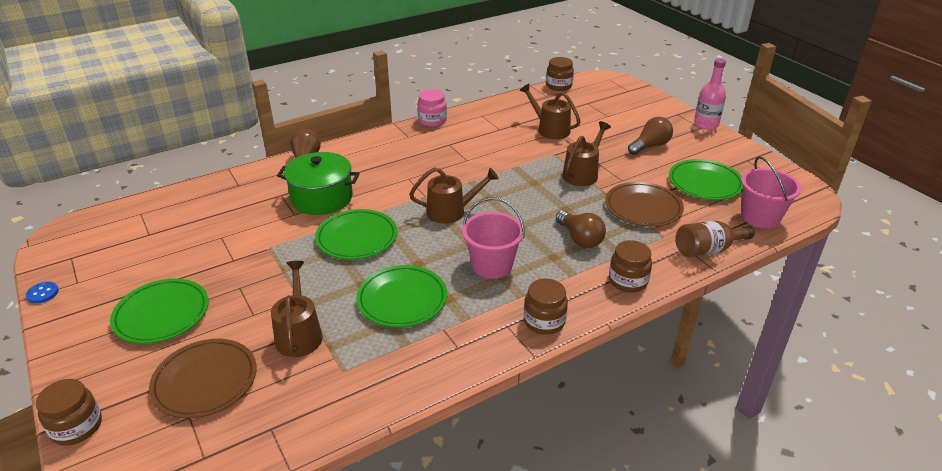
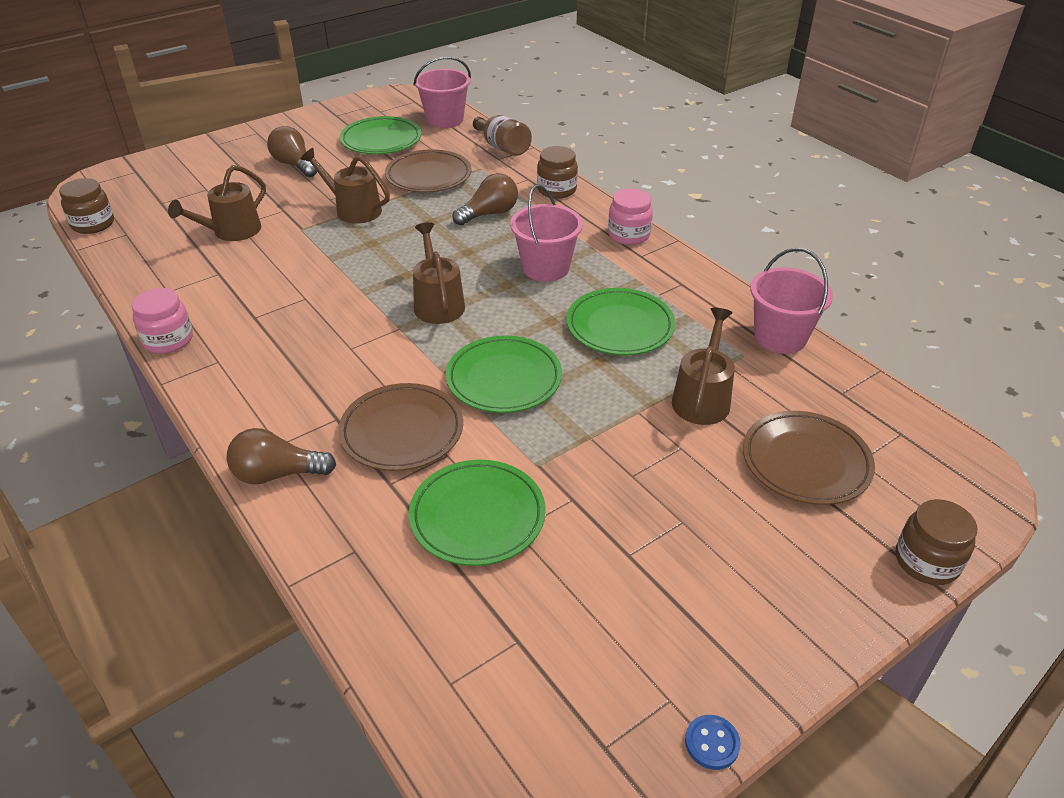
camera: 95 degrees left, 5 degrees up
(162, 314) = (710, 545): green plate -> green plate (477, 516)
(299, 334) = (702, 398): brown watering can -> brown watering can turned 120 degrees clockwise
(322, 198) = (402, 431): green pot -> brown plate
(360, 402) = (780, 337): none -> pink bucket
(544, 321) = (628, 235): brown jar -> pink jar
(706, 124) = (250, 129): pink bottle -> none

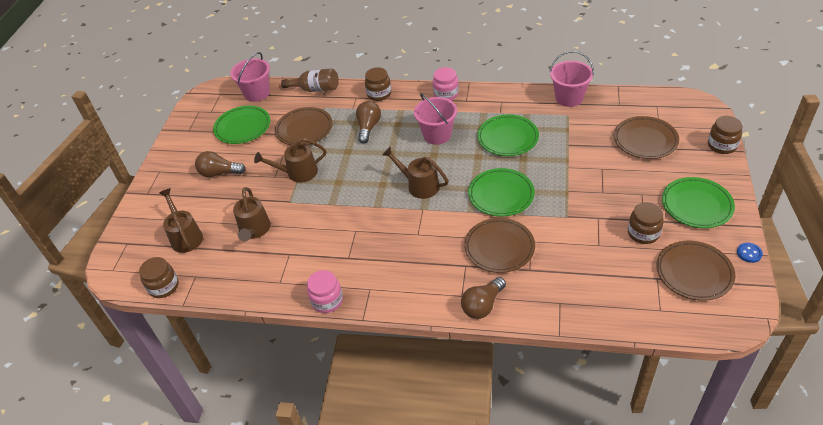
camera: 40 degrees left, 5 degrees up
(477, 516) = (578, 252): green plate -> green plate (696, 205)
(580, 685) = (694, 273): none -> brown plate
(598, 569) = (643, 233): none -> brown jar
(702, 398) = (580, 144): brown watering can -> brown watering can (185, 236)

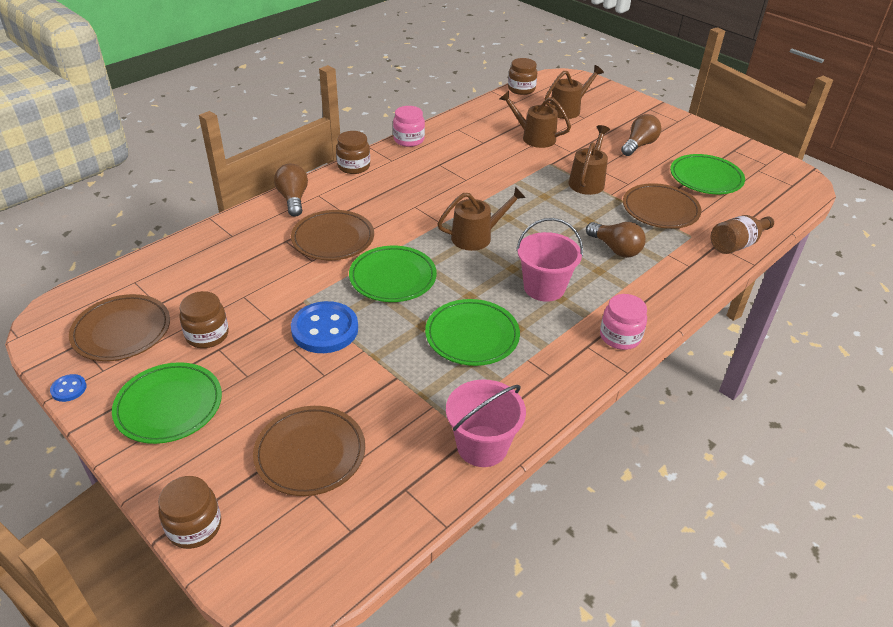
camera: 120 degrees right, 5 degrees down
(185, 236) = (568, 109): brown watering can -> brown watering can turned 45 degrees counterclockwise
(257, 93) = (769, 206): pink bucket -> none
(379, 94) = (679, 285): brown jar -> brown jar (354, 166)
(575, 191) = (325, 329): none -> blue button

